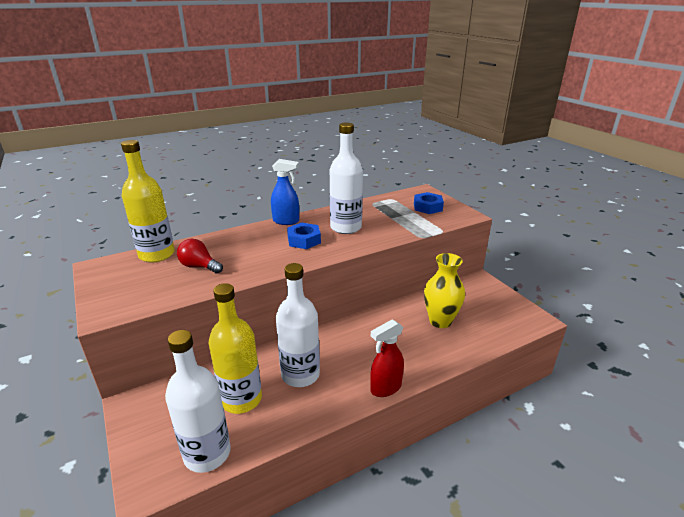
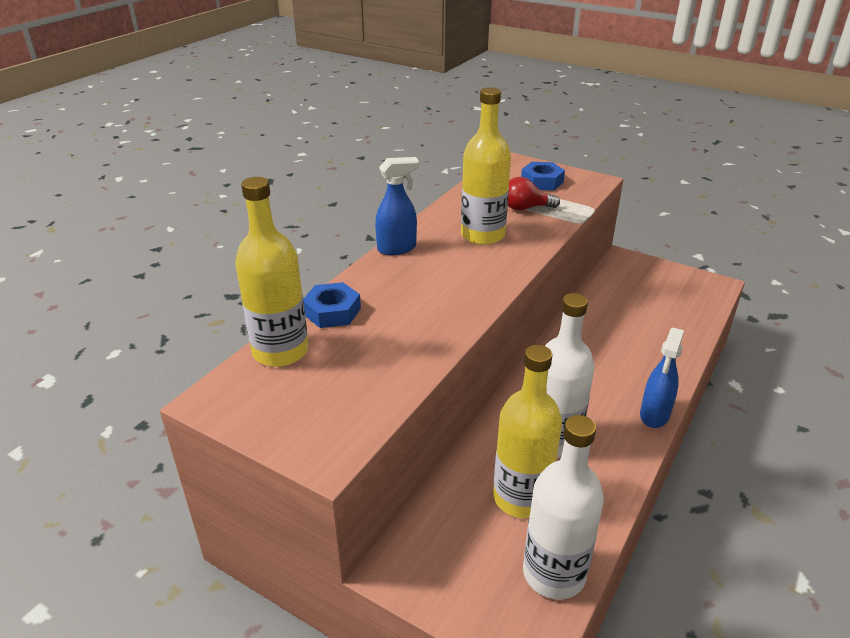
camera: 30 degrees left, 5 degrees up
(199, 266) = (367, 346): red light bulb -> red light bulb (525, 208)
(304, 240) = (454, 267): blue nut -> blue nut (332, 312)
(345, 227) = (482, 235): white bottle -> yellow bottle
(385, 388) = (654, 415): red spray bottle -> blue spray bottle
(440, 321) = (631, 320): yellow vase -> none

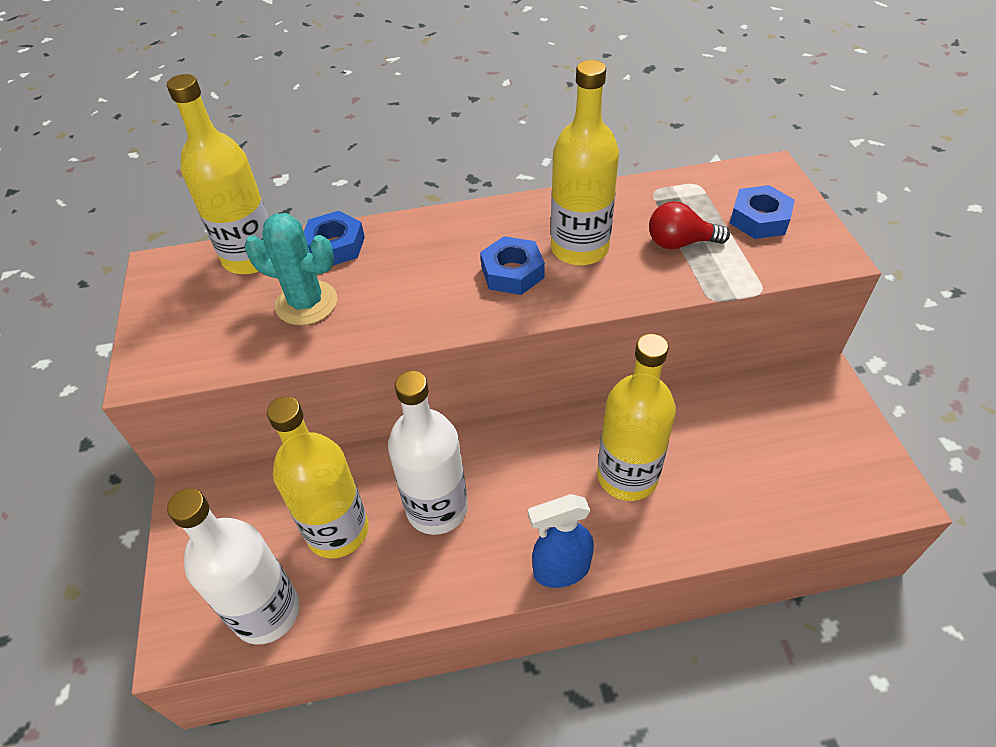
camera: 50 degrees right, 15 degrees up
(372, 349) = (306, 303): none -> turquoise cactus
(397, 248) = (480, 214): blue spray bottle -> none
(468, 264) = (512, 272): none -> blue nut
(525, 208) = (680, 243): red light bulb -> red light bulb turned 45 degrees counterclockwise
(614, 354) = (627, 476): none -> yellow bottle

